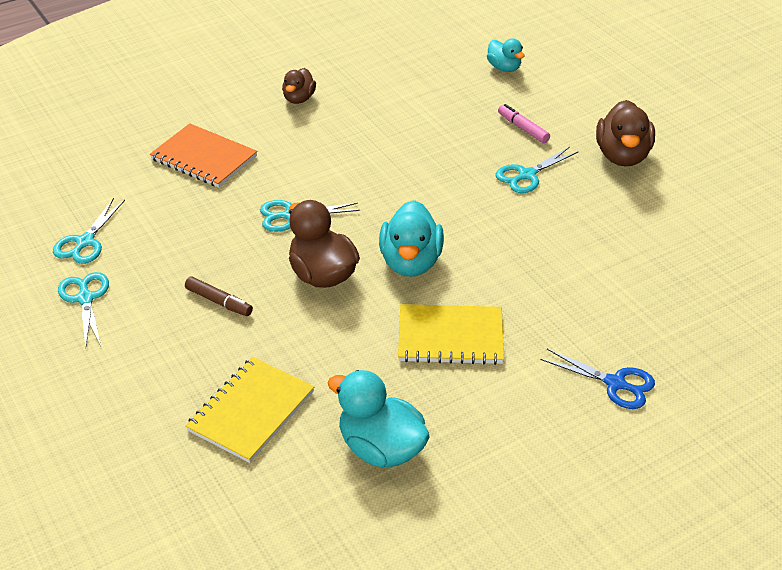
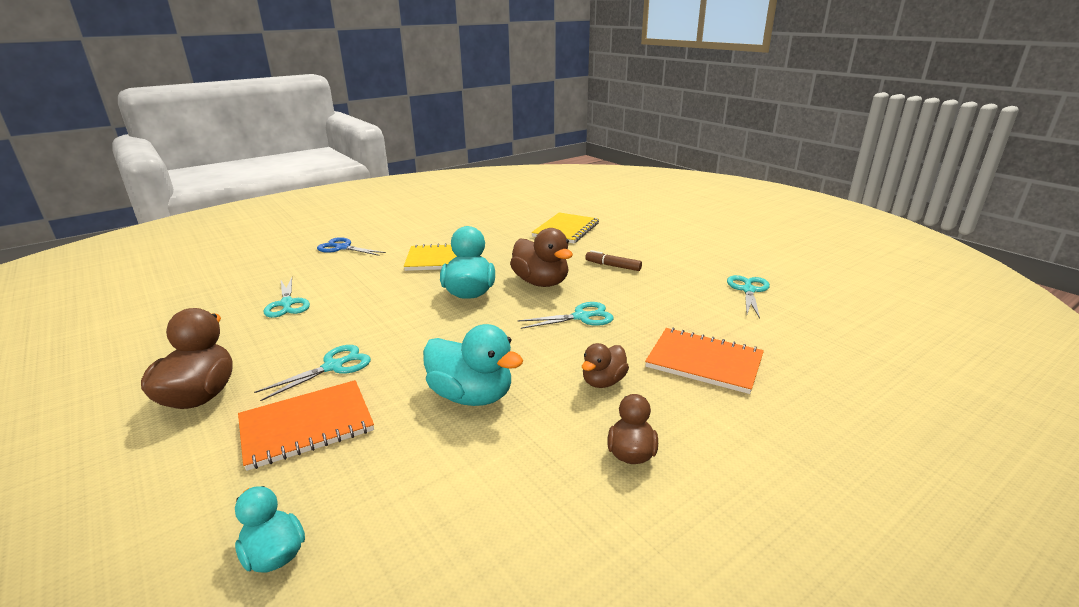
camera: 175 degrees right, 15 degrees down
(85, 298) = (710, 262): turquoise scissors -> turquoise scissors (287, 304)
(297, 146) = (603, 382): none -> brown duck
(381, 448) = (490, 223): turquoise duck -> turquoise duck (471, 396)
(523, 128) = (306, 426): pink marker -> orange notebook

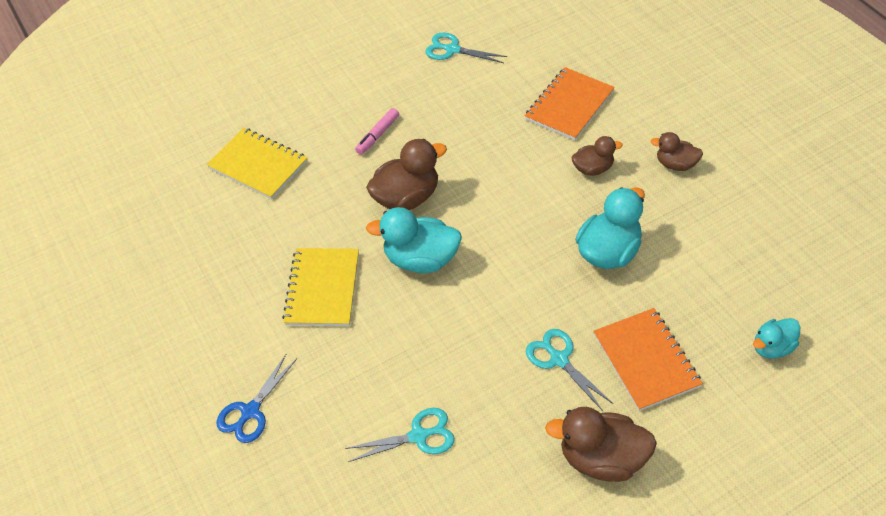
camera: 80 degrees left, 25 degrees up
(581, 317) = (487, 172): turquoise scissors -> none
(603, 382) = (593, 168): brown duck -> brown duck turned 60 degrees counterclockwise
(613, 266) = (378, 135): brown marker -> pink marker

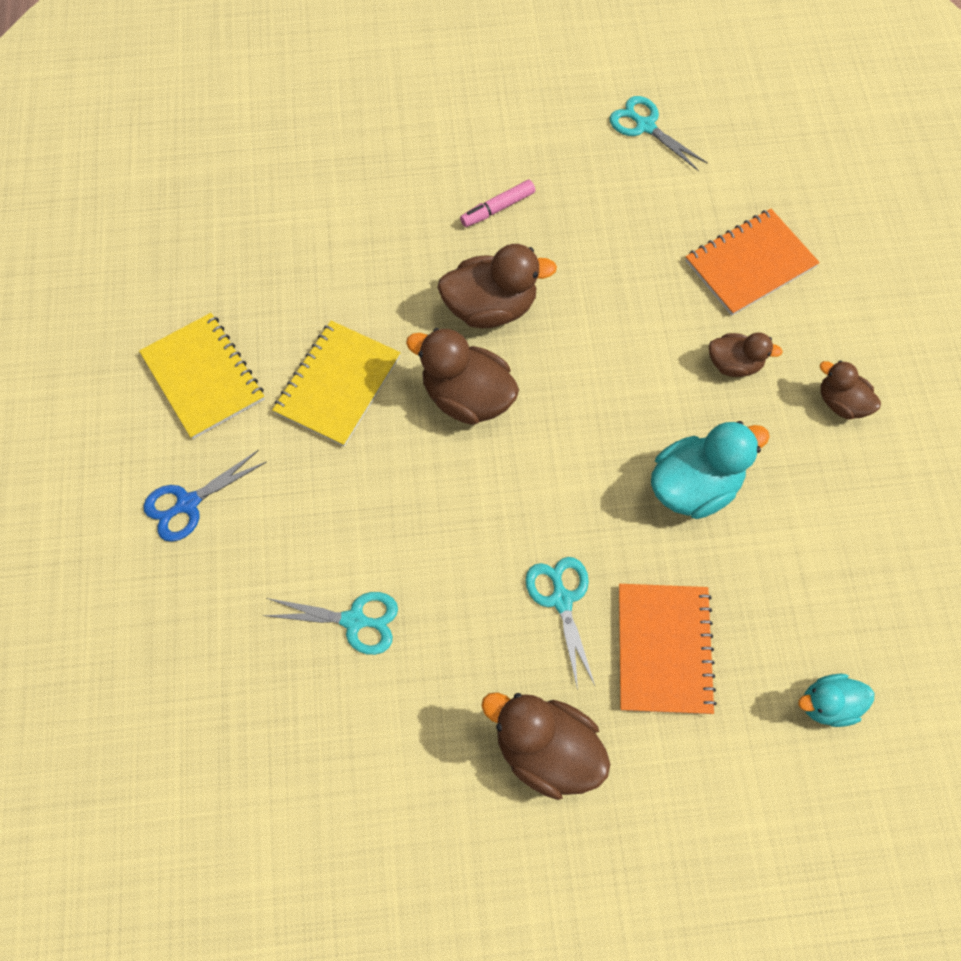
camera: 20 degrees right, 15 degrees up
(258, 165) = (342, 190): yellow notebook -> yellow notebook (203, 377)
(421, 259) = (467, 397): turquoise duck -> brown duck

